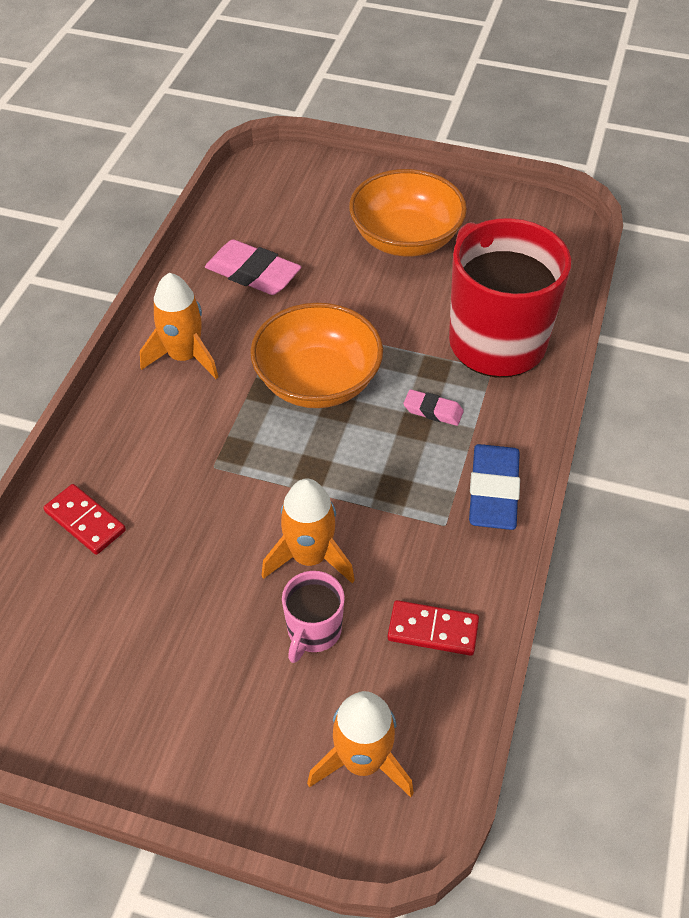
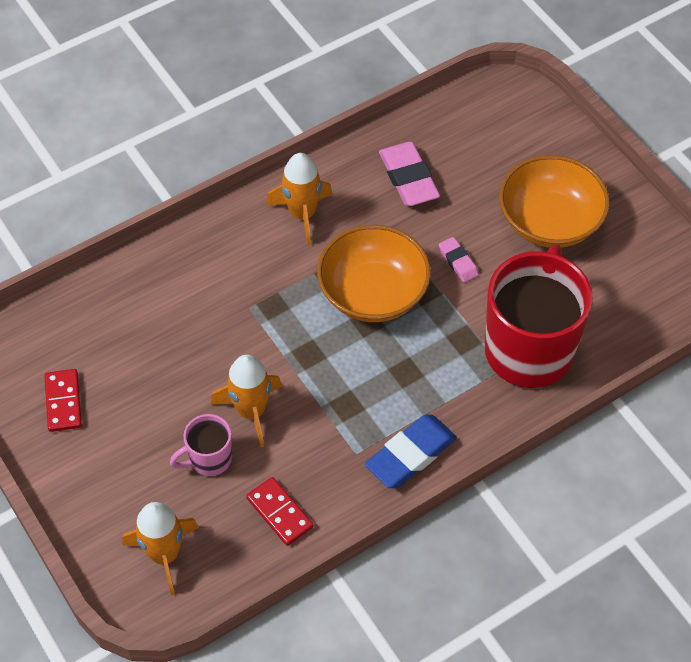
camera: 40 degrees right, 5 degrees up
(85, 521) = (142, 290): red domino -> red domino (63, 402)
(433, 411) = (429, 370): pink eraser -> pink eraser (458, 262)

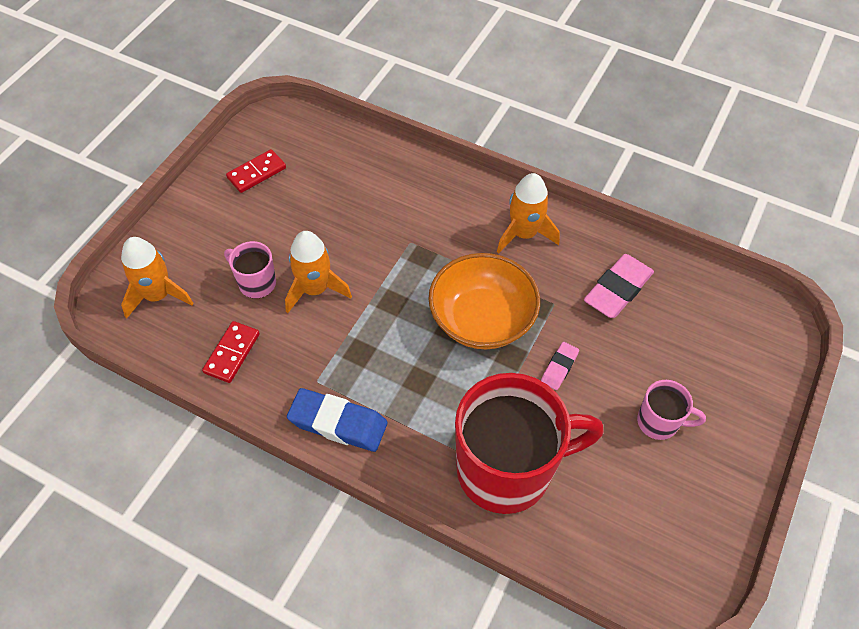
camera: 60 degrees right, 0 degrees up
(549, 222) = (659, 422): orange bowl -> pink mug

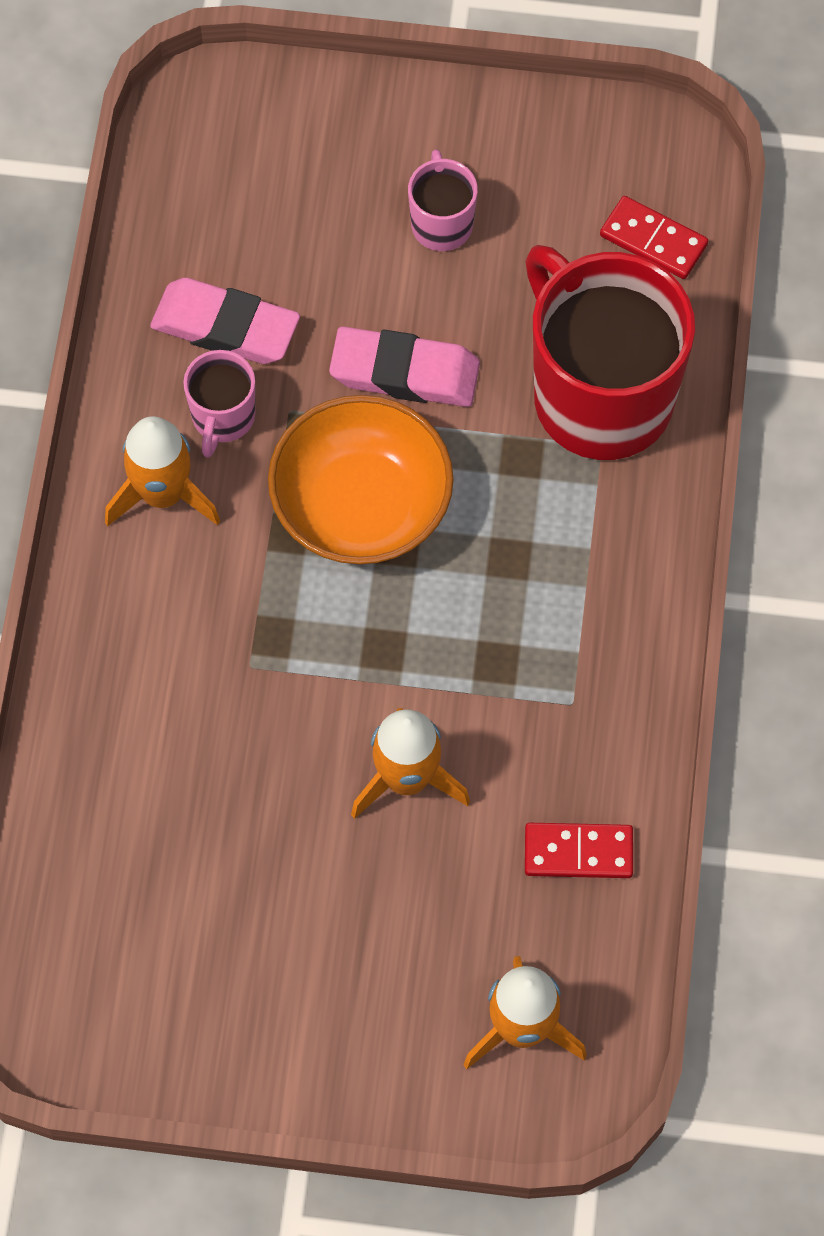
camera: 110 degrees left, 10 degrees up
(256, 173) = (191, 995): red domino -> red domino (653, 240)
(256, 283) = (432, 879): pink mug -> pink mug (222, 418)
(338, 423) = (628, 644): blue eraser -> none
(559, 368) = (405, 373): pink eraser -> pink eraser, size x1.84

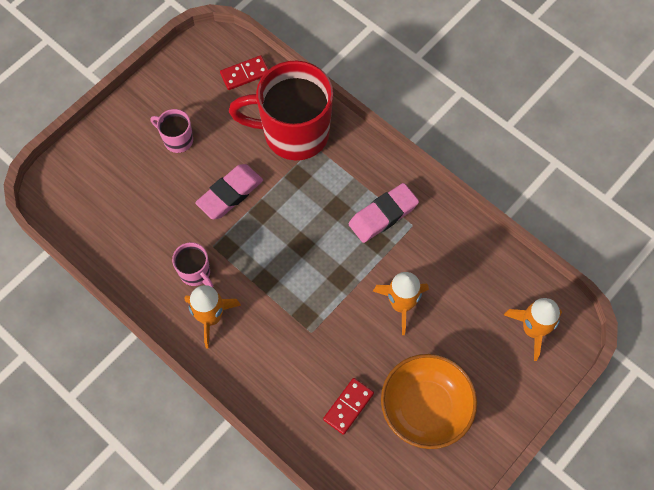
camera: 55 degrees left, 0 degrees up
(225, 327) = (157, 246): pink eraser -> pink eraser (383, 215)
(361, 505) = (274, 246): orange bowl -> orange bowl (425, 407)
(578, 852) = (474, 262): red domino -> red domino (348, 406)

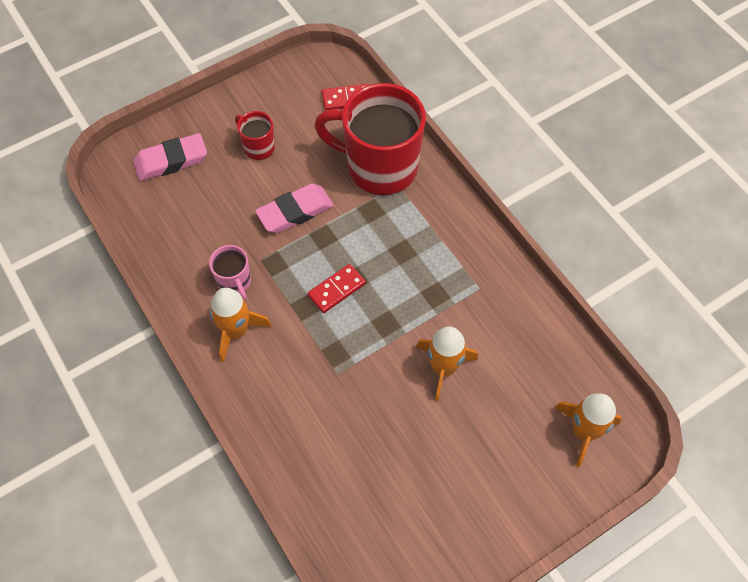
camera: 15 degrees right, 5 degrees down
(177, 140) = (258, 147): pink mug -> red mug
(348, 406) = (354, 462): red domino -> red domino (336, 289)
(383, 215) = (450, 270): pink eraser -> pink eraser (171, 161)
(425, 407) = (439, 486): orange bowl -> none

